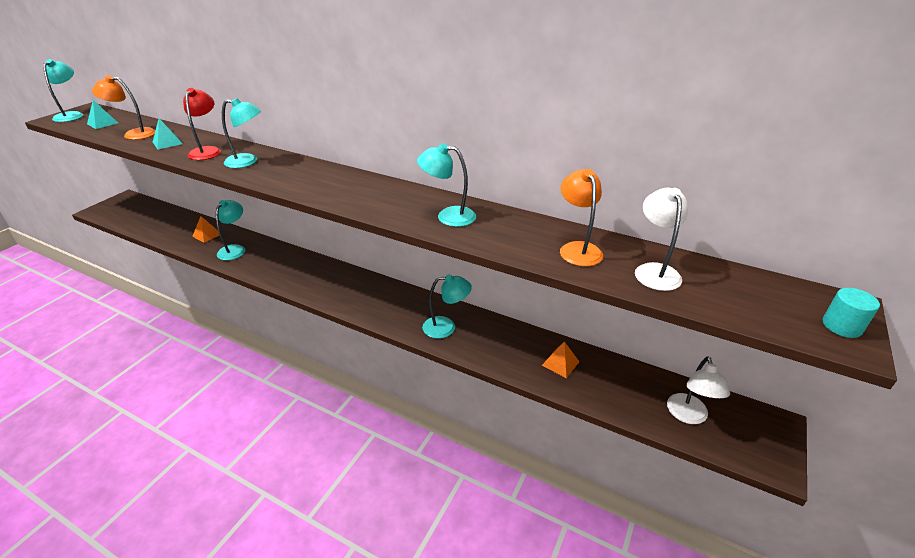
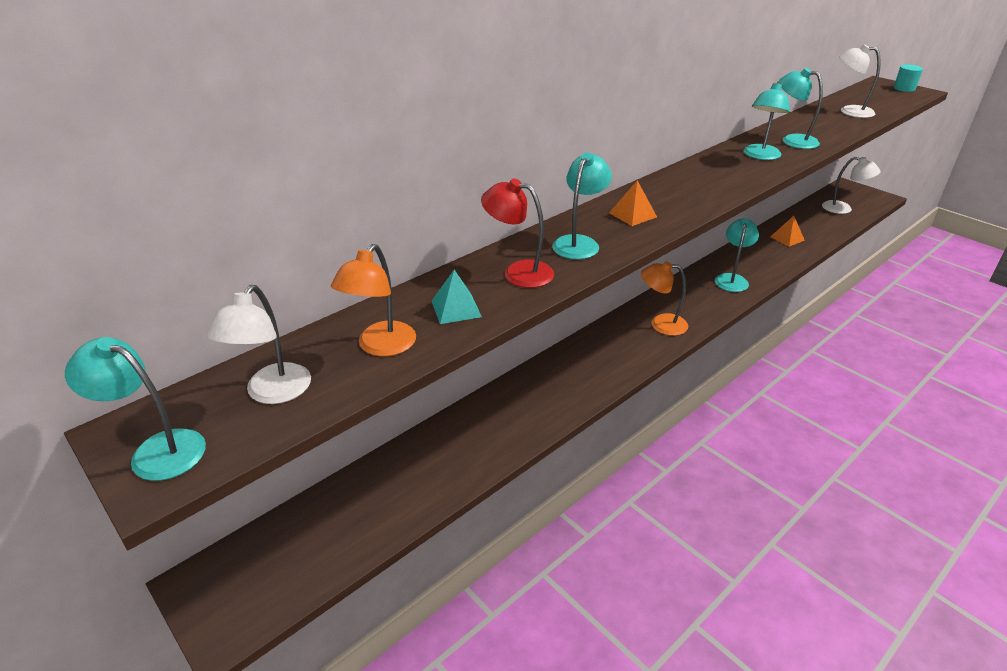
camera: 70 degrees left, 0 degrees up
(102, 123) = (272, 393): turquoise pyramid -> white lamp
(207, 235) = (449, 447): orange pyramid -> orange pyramid (632, 215)
(235, 249) = (513, 416): turquoise lamp -> turquoise lamp (792, 140)
(577, 249) = (819, 125): orange lamp -> orange lamp (661, 324)

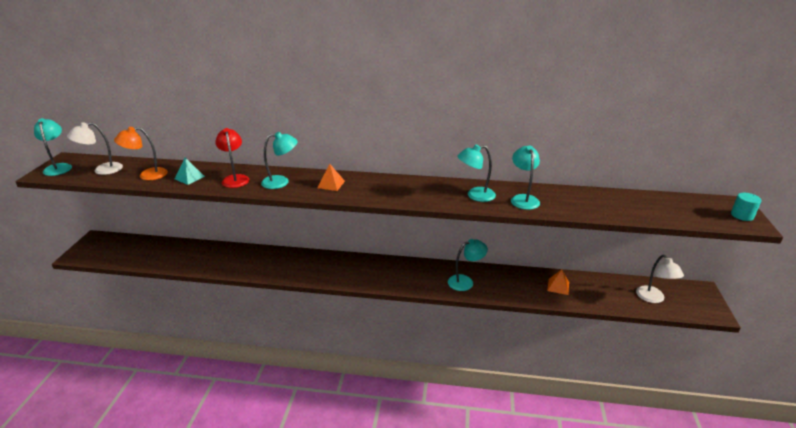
camera: 50 degrees right, 5 degrees down
(661, 324) = (378, 274): orange lamp -> none
(849, 111) = (628, 205): white lamp -> none

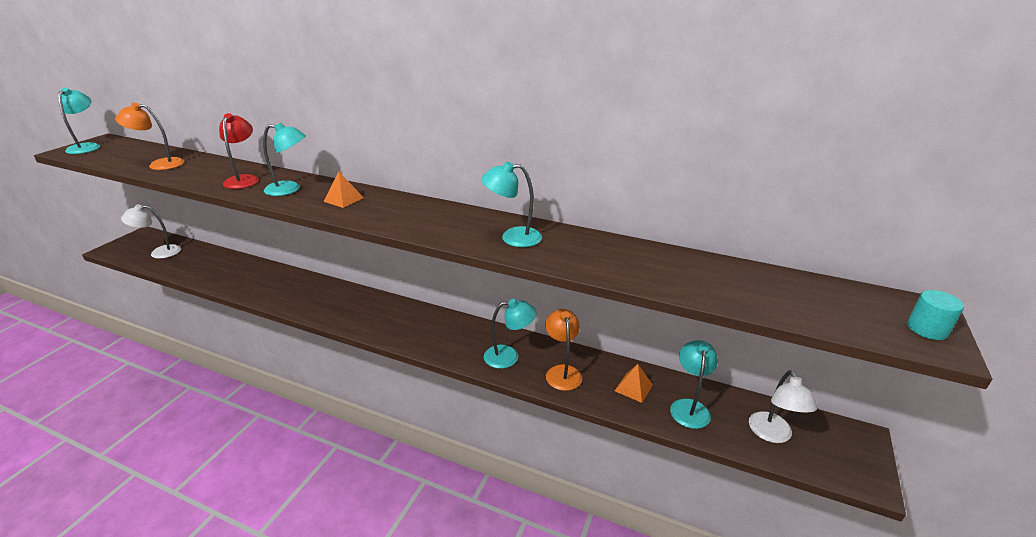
camera: 15 degrees right, 0 degrees up
(102, 170) = (123, 154): white lamp -> white lamp (159, 252)
(189, 177) = (198, 172): turquoise pyramid -> none
(507, 285) = (562, 372): none -> orange lamp
(523, 199) = (576, 251): turquoise lamp -> turquoise lamp (689, 407)

